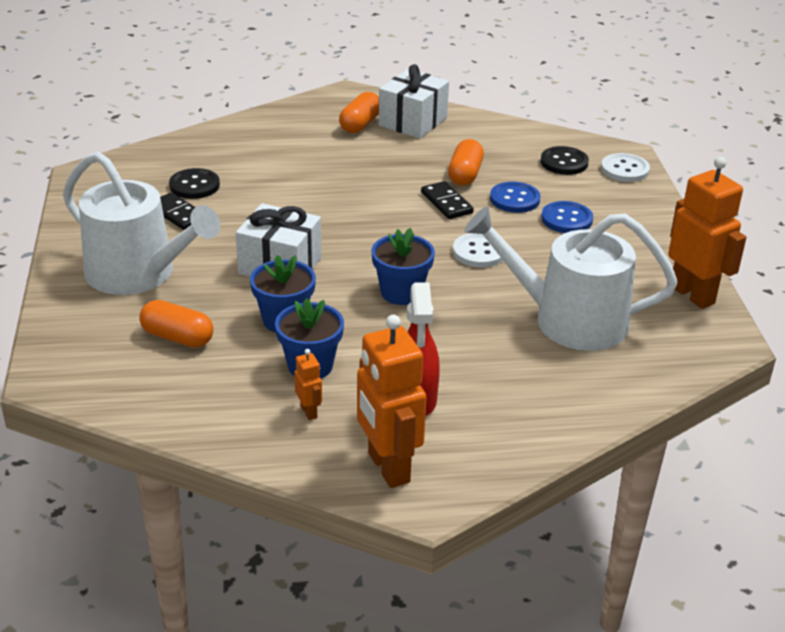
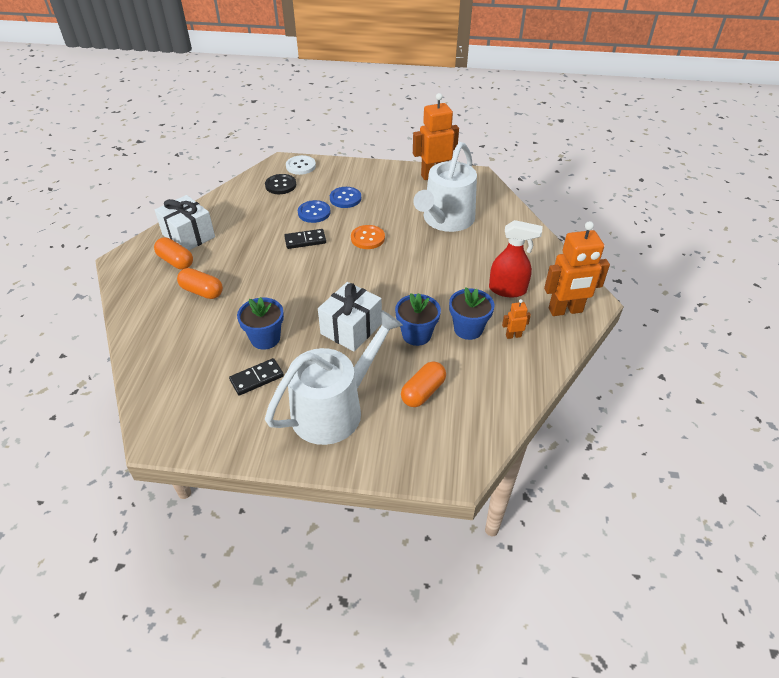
camera: 75 degrees left, 10 degrees up
(194, 185) = (217, 364): black button -> none
(401, 293) = (401, 277): blue flower pot -> blue flower pot (265, 338)
(465, 174) = (274, 226): orange capsule -> orange capsule (202, 291)
(479, 252) = (367, 238): white button -> orange button

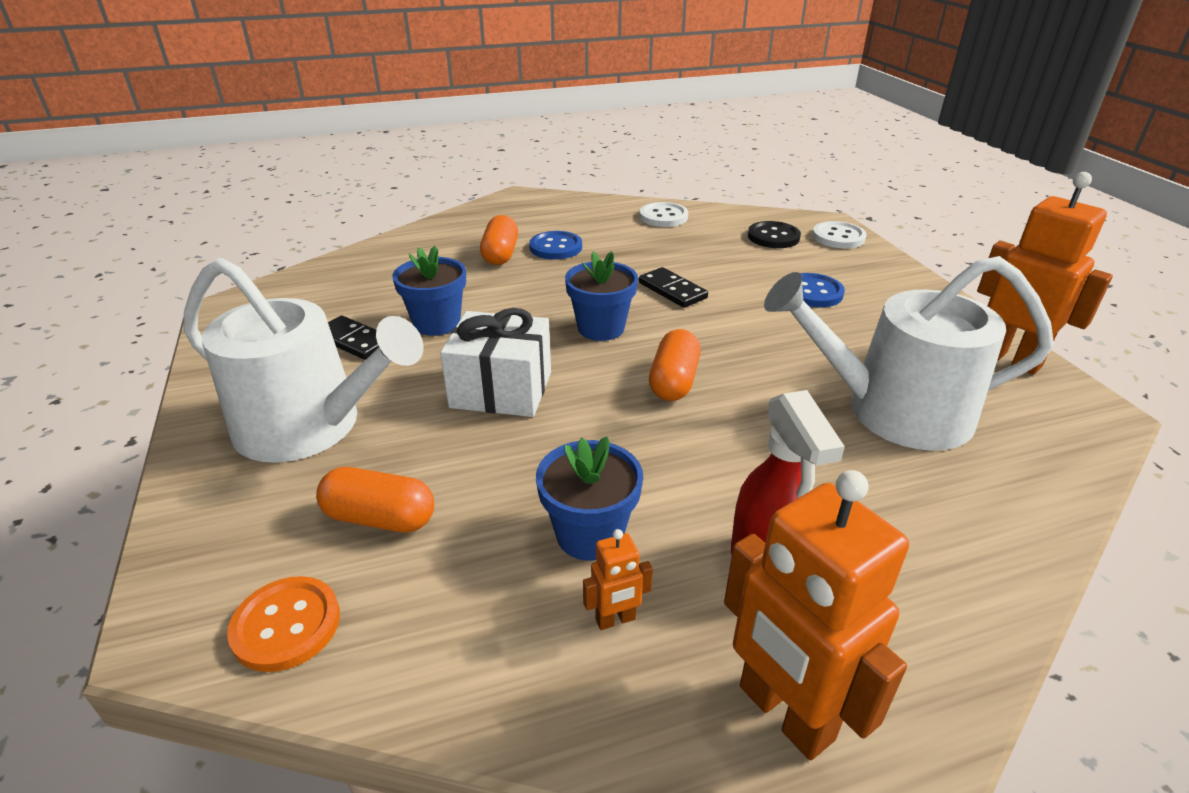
camera: 65 degrees right, 10 degrees down
(176, 261) = (543, 223): orange capsule -> orange capsule (674, 381)
(188, 236) = (597, 215): white gift -> none
(217, 212) = (663, 217): none -> white button
(314, 213) = (744, 278): blue button -> blue button (555, 247)
(367, 238) = (738, 341): orange button -> orange button (286, 625)
(416, 335) = (529, 466): blue flower pot -> blue flower pot (601, 328)
(513, 335) = (615, 619): orange robot -> orange robot turned 105 degrees clockwise

